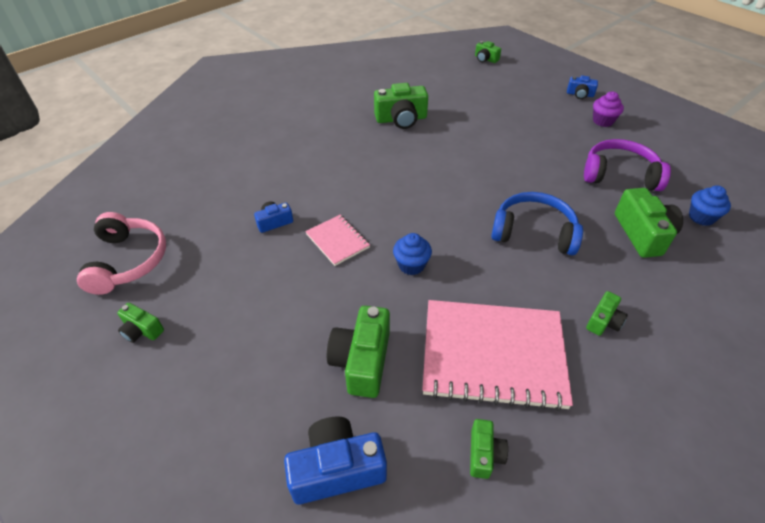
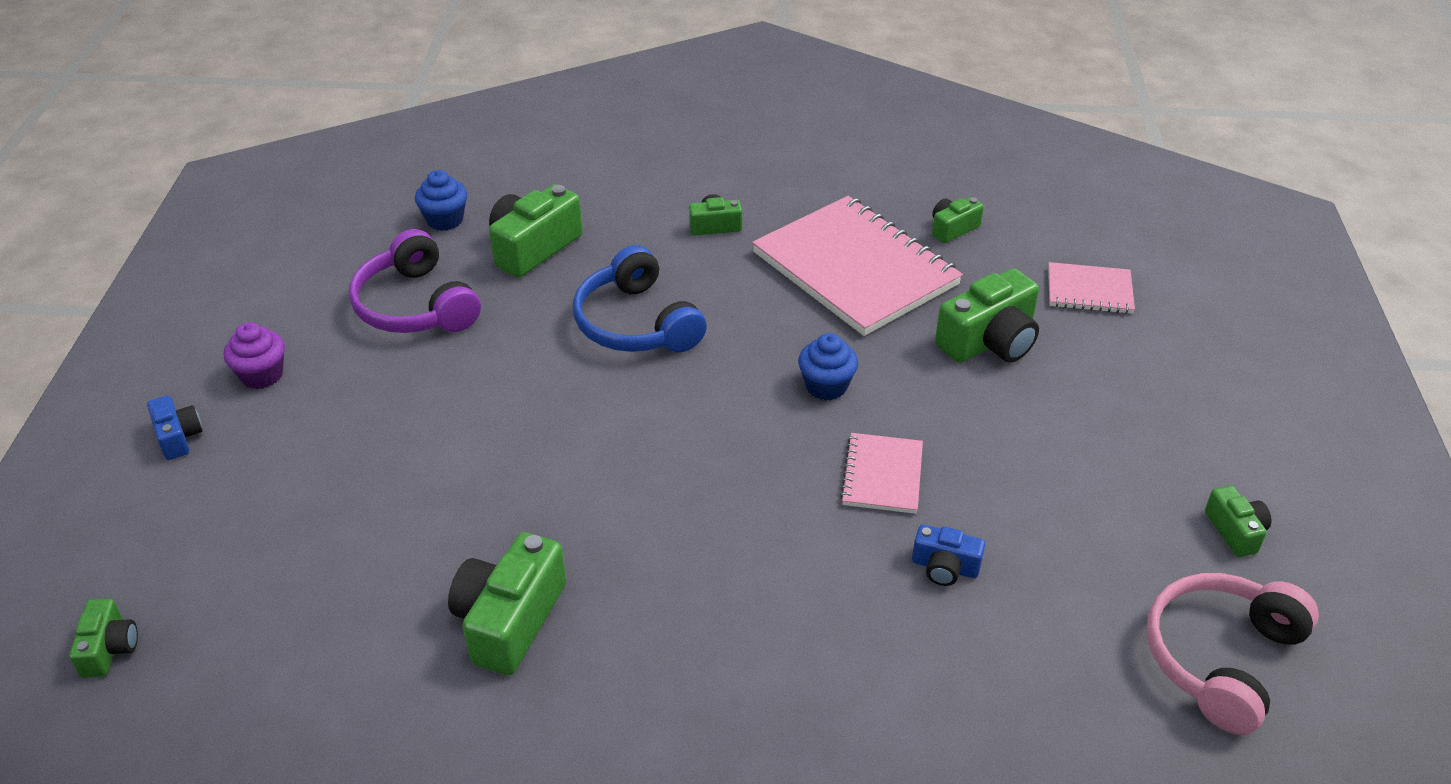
camera: 135 degrees left, 5 degrees down
(337, 469) = (1089, 291): blue camera -> pink notebook
(401, 119) = (509, 620): green camera -> green camera turned 105 degrees counterclockwise

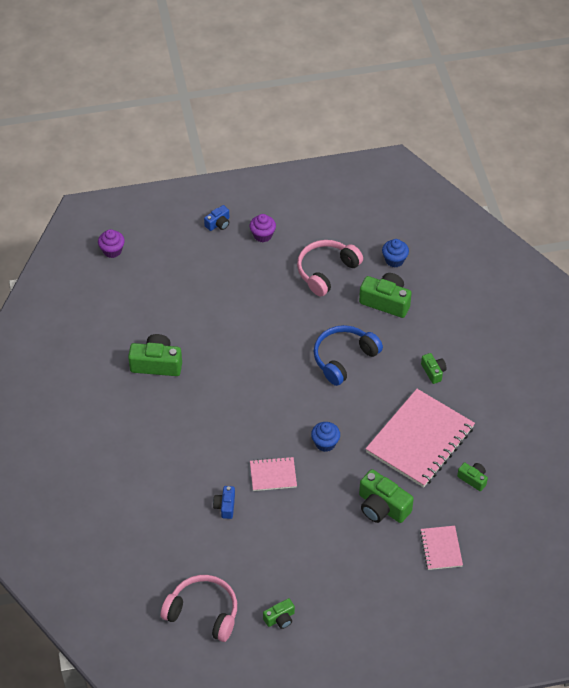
camera: 75 degrees right, 10 degrees up
(109, 648) = (112, 251): green camera -> purple cupcake
(415, 306) = (326, 271): purple headphones -> pink headphones

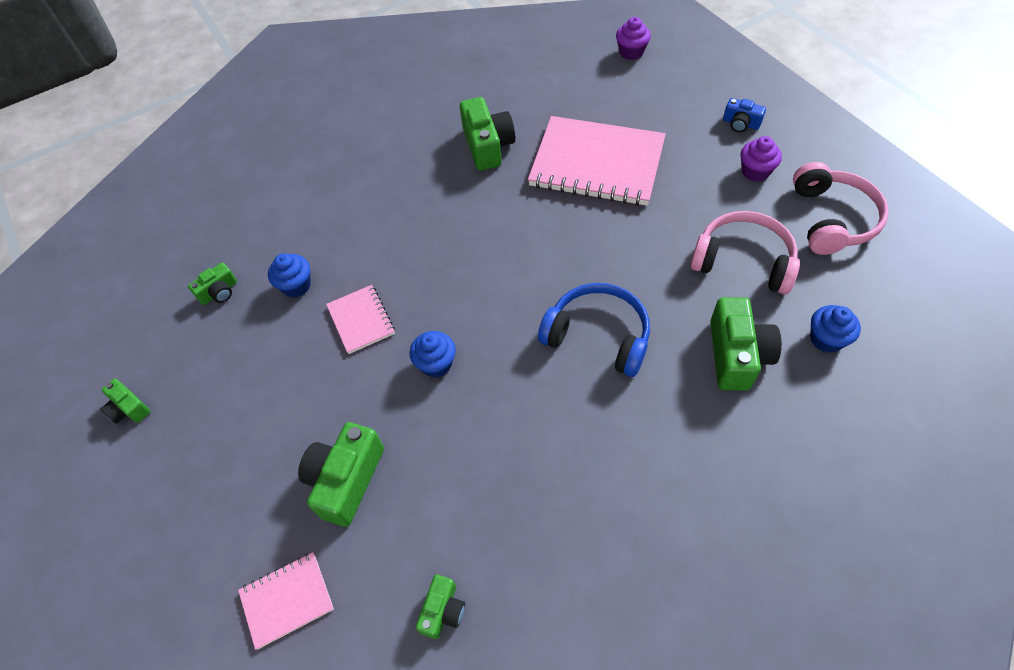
camera: 75 degrees right, 5 degrees up
(203, 612) = (130, 319): pink headphones -> pink headphones (832, 219)
(225, 506) = (296, 285): blue camera -> blue cupcake
(420, 440) = (492, 495): pink notebook -> pink notebook (597, 164)
(433, 372) = (637, 470): green camera -> green camera (219, 292)

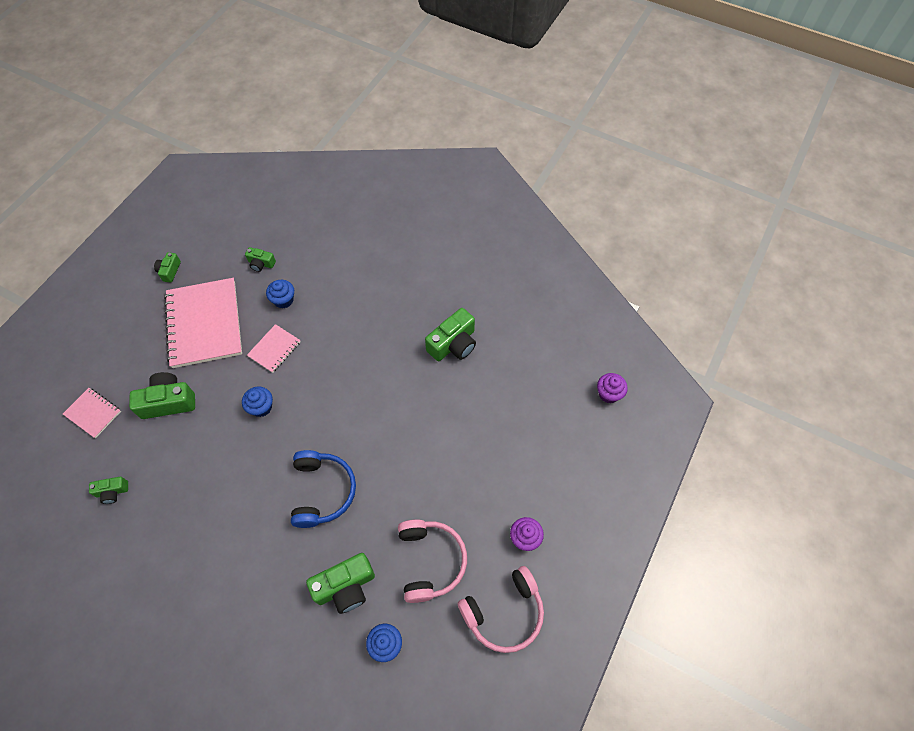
camera: 55 degrees right, 5 degrees up
(597, 164) = (473, 423): pink notebook -> pink notebook (204, 324)
(740, 124) = (572, 507): blue camera -> none

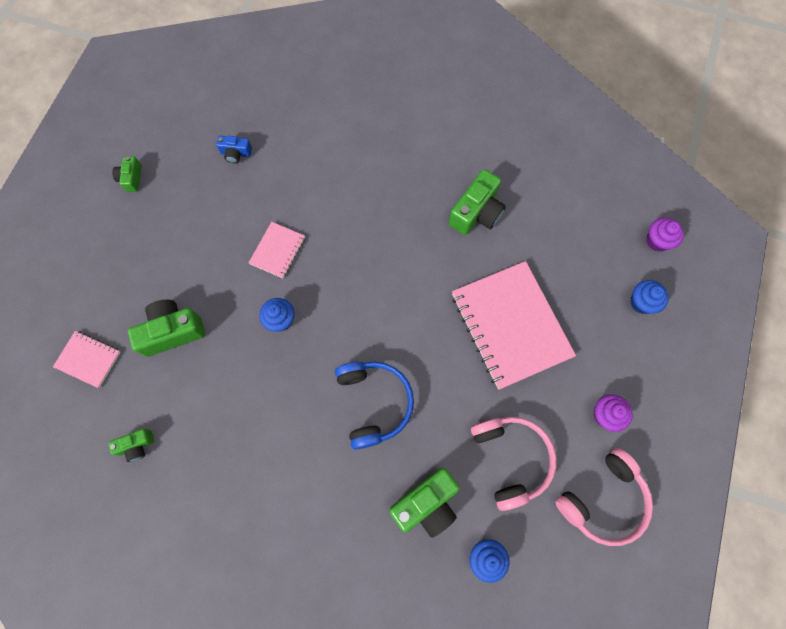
camera: 10 degrees left, 10 degrees up
(204, 324) = (189, 234): pink notebook -> pink notebook (510, 325)
(261, 264) = (236, 153): green camera -> blue camera
(283, 300) = (273, 192): blue cupcake -> blue cupcake (641, 302)

